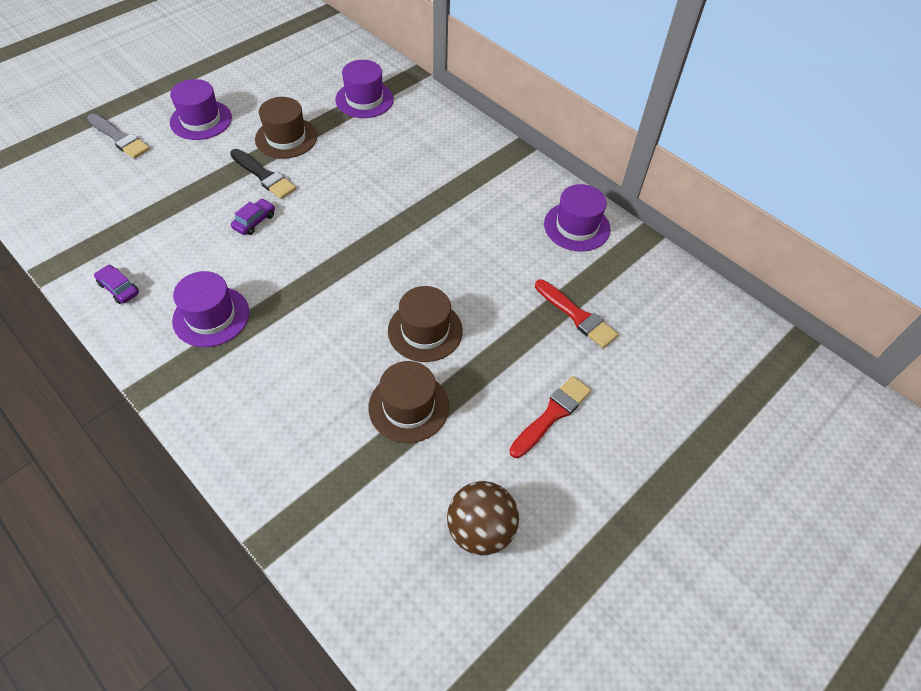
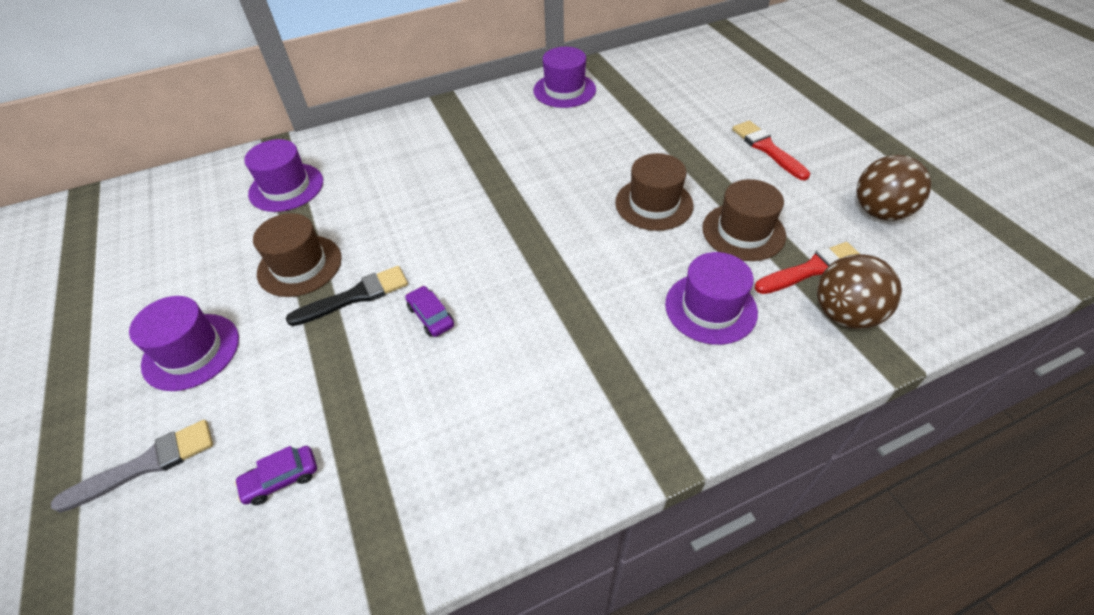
camera: 65 degrees left, 5 degrees down
(119, 288) = (479, 487): purple car -> purple car (281, 479)
(211, 316) = (572, 380): purple hat -> purple hat (710, 308)
(319, 498) = (844, 314): none -> brown ball
(576, 316) = (666, 113): red brush -> red brush (811, 269)

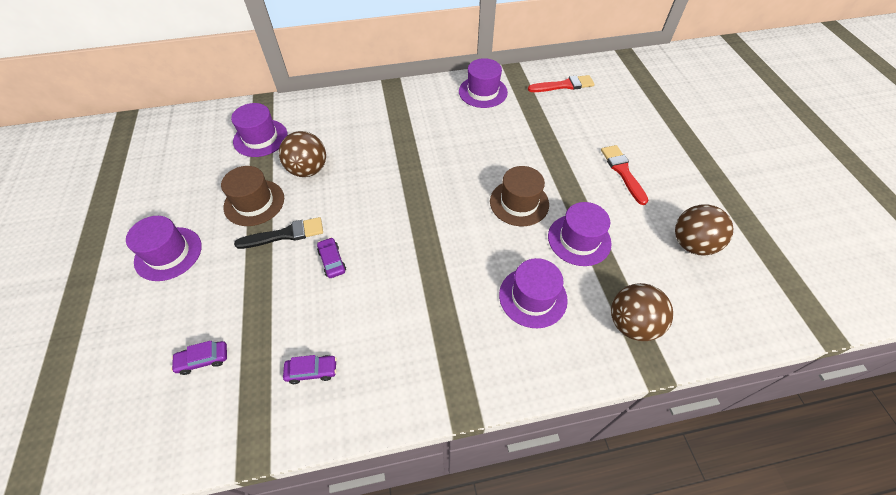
camera: 10 degrees right, 5 degrees up
(145, 465) = (122, 330): grey brush -> none
(364, 214) = (308, 170): none -> brown ball
(445, 459) = (312, 371): none -> purple car
(743, 232) = (579, 239): brown hat -> purple hat
(811, 269) = (620, 281): red brush -> red brush (563, 85)

